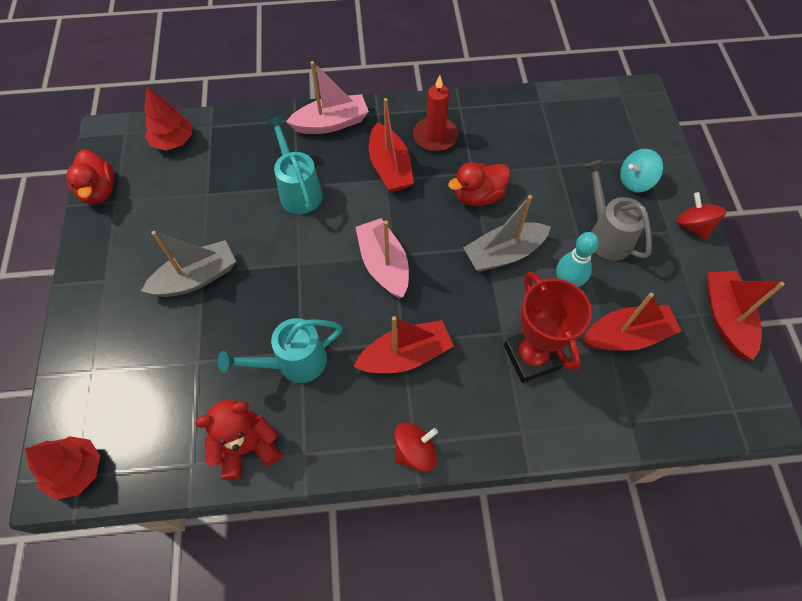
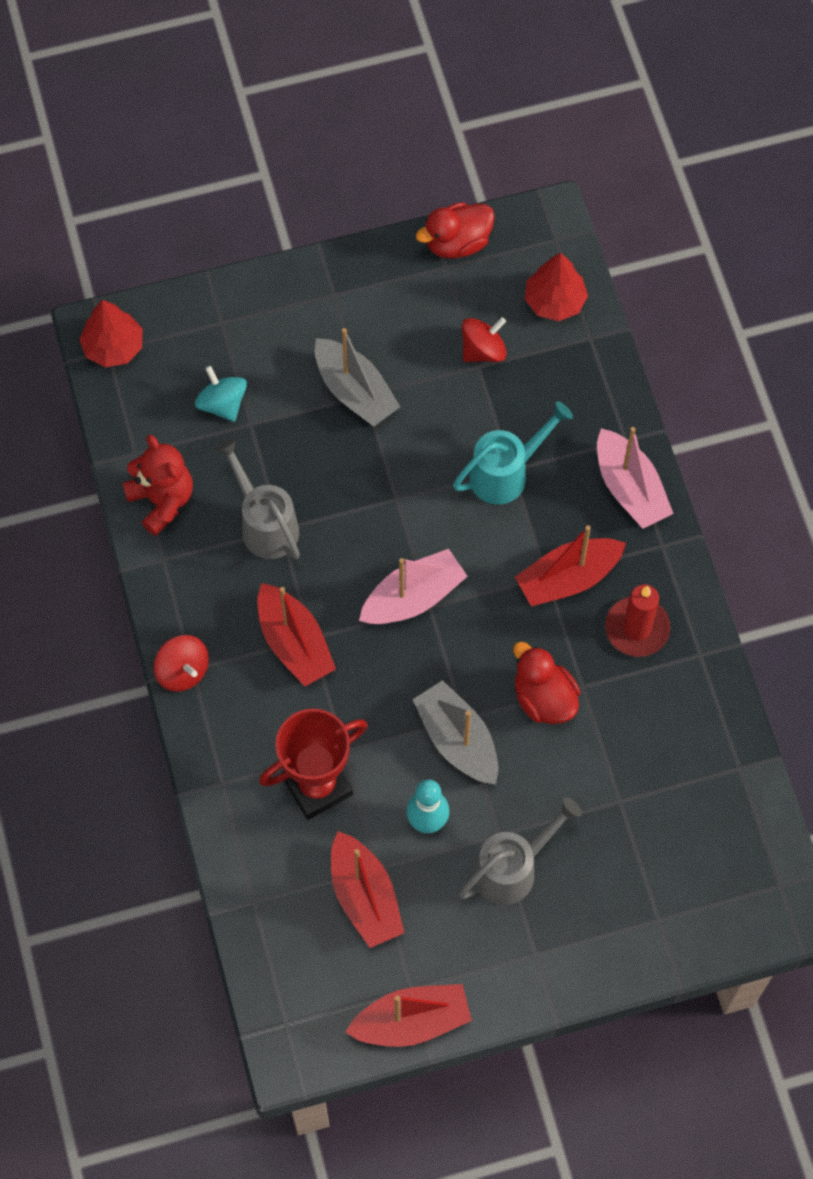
camera: 80 degrees right, 5 degrees up
(294, 362) = (265, 524): turquoise watering can -> grey watering can
(635, 181) = (614, 906): turquoise spinning top -> turquoise spinning top (222, 404)
(693, 226) = (551, 985): red spinning top -> red spinning top (483, 350)

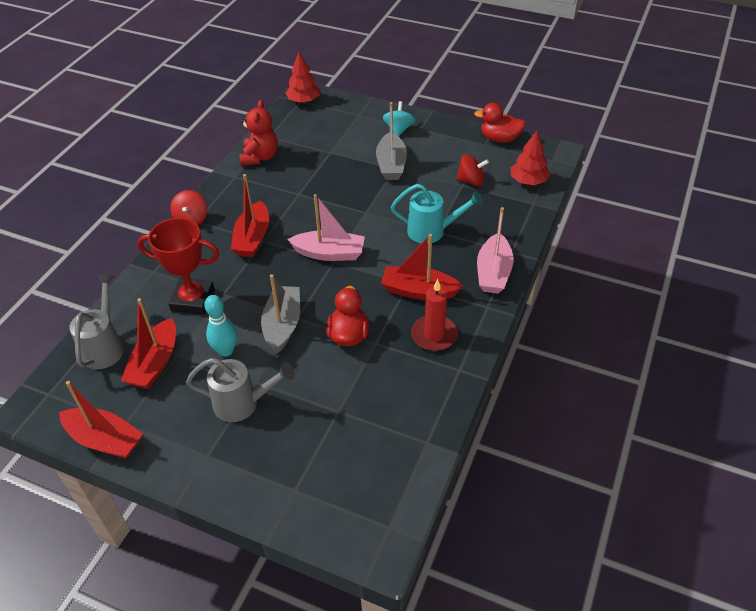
camera: 40 degrees right, 20 degrees down
(222, 404) = (326, 139): turquoise spinning top -> turquoise spinning top (399, 129)
(265, 524) = (294, 188): grey watering can -> grey watering can (105, 346)

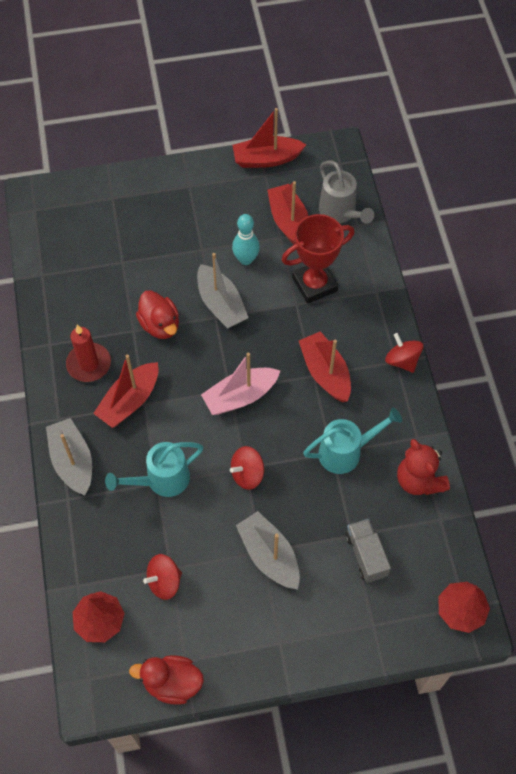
camera: 145 degrees right, 15 degrees up
(242, 403) = (196, 230): grey watering can -> none
(289, 190) = (346, 452): none -> turquoise watering can
(331, 141) = (366, 555): none -> grey truck
(367, 208) = (247, 474): none -> red spinning top
(399, 129) = (304, 625): turquoise spinning top -> none
(418, 291) = (129, 401): red boat -> red boat turned 150 degrees clockwise
(493, 272) = (72, 461): pink boat -> grey boat
(499, 139) = (172, 683): red duck -> red duck turned 150 degrees counterclockwise

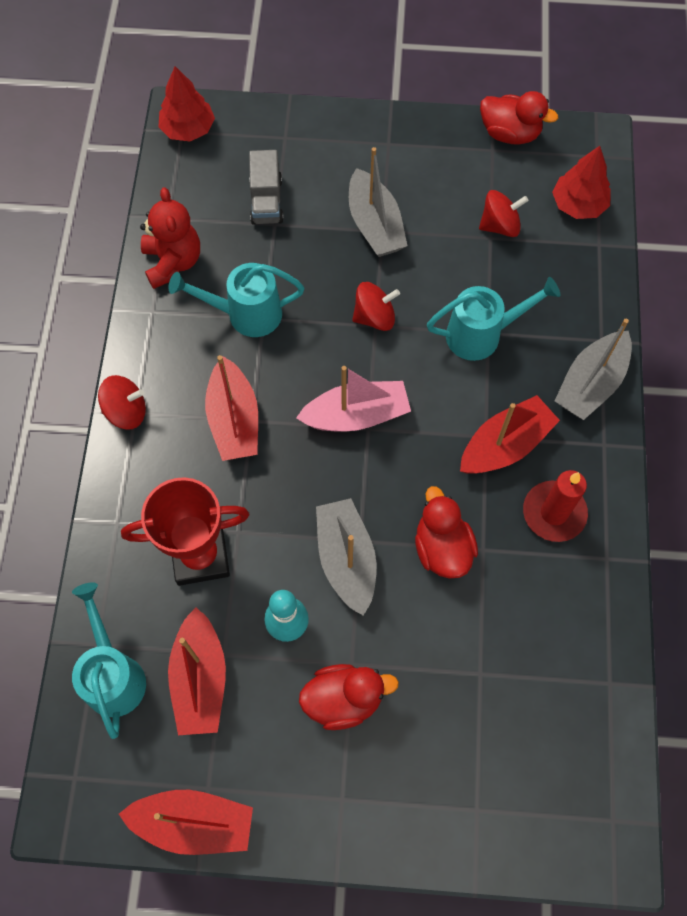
camera: 165 degrees left, 5 degrees up
(72, 461) = (591, 383): grey boat -> grey boat turned 45 degrees clockwise
(201, 231) = (344, 699): none -> red duck
(340, 213) = (114, 675): grey watering can -> turquoise watering can
(402, 360) = (126, 411): red spinning top -> red spinning top turned 75 degrees counterclockwise

